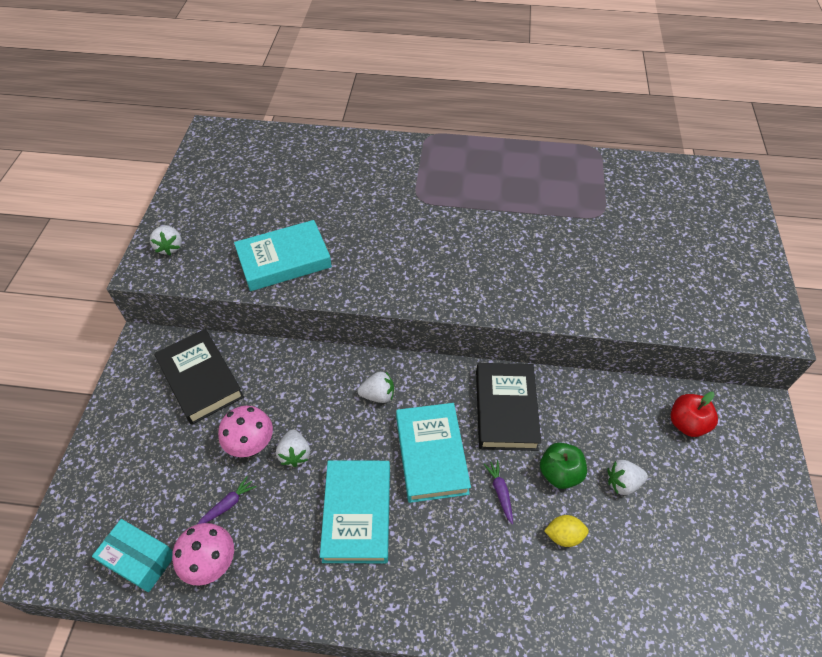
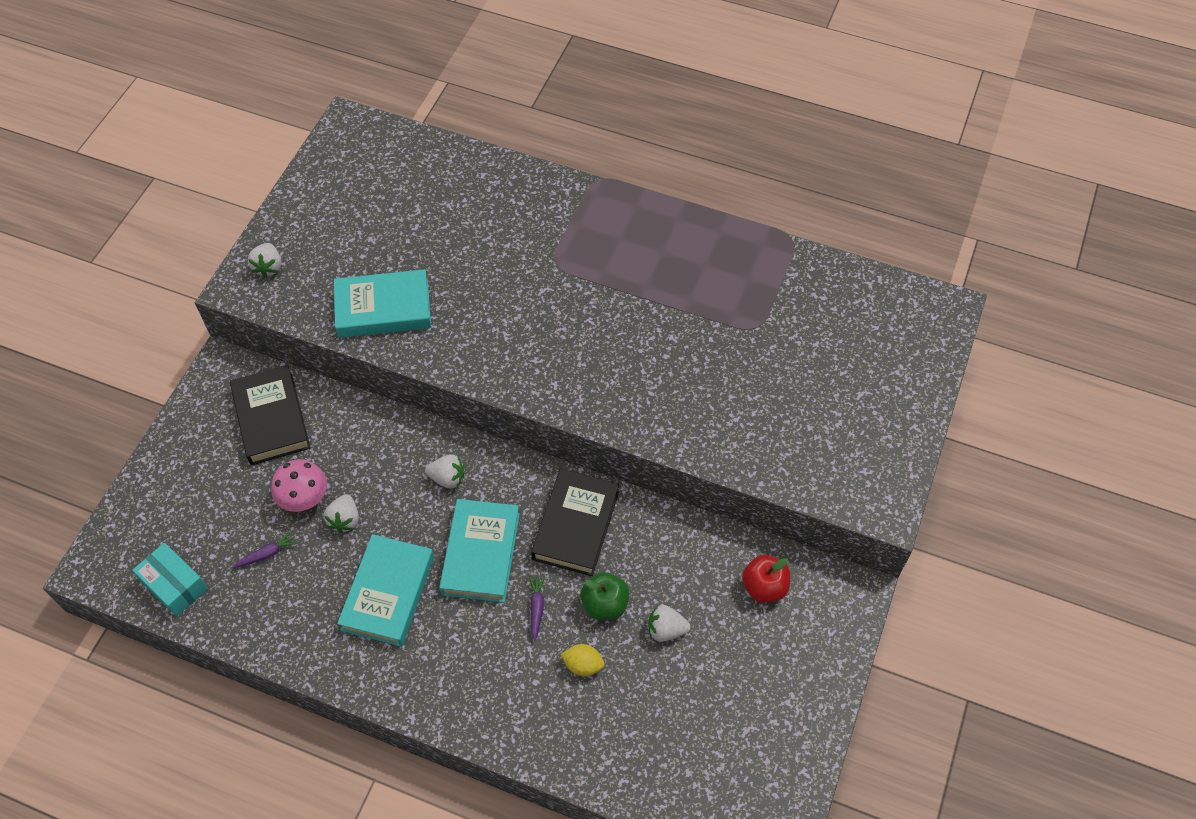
camera: 15 degrees right, 5 degrees up
(211, 562) = (238, 604): pink mushroom -> none

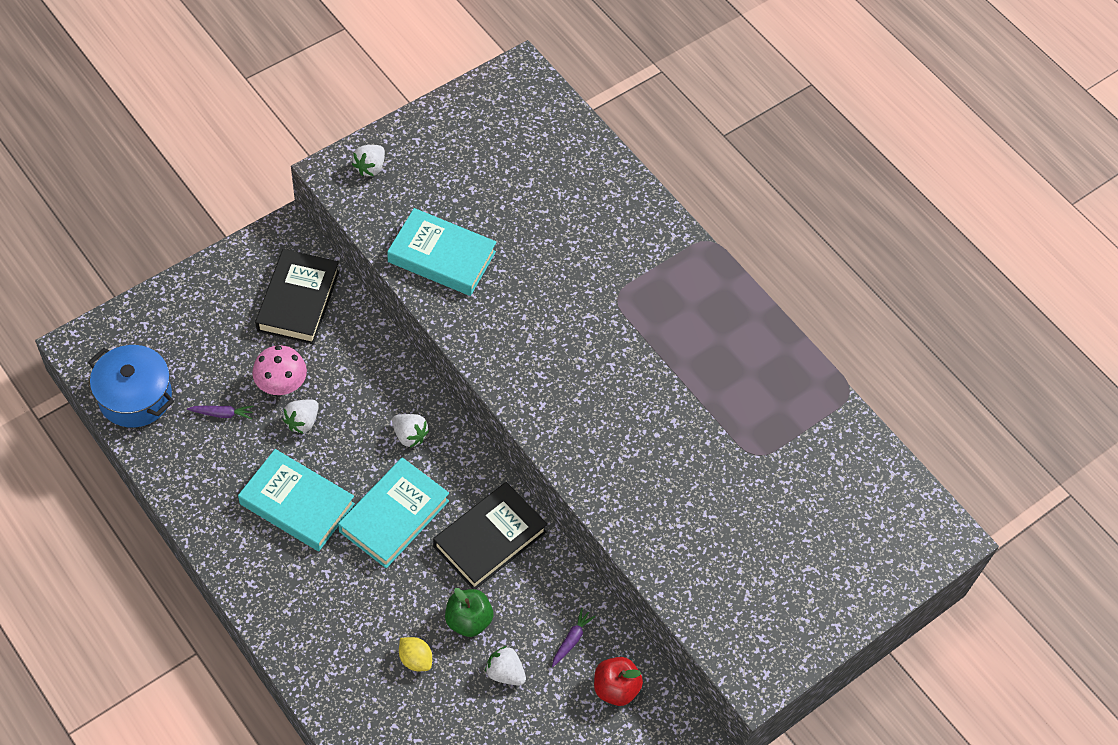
camera: 25 degrees right, 0 degrees up
(175, 585) = (135, 397): turquoise box -> blue pot
(388, 593) = (297, 504): turquoise book -> turquoise book turned 75 degrees clockwise
(536, 608) = (409, 589): purple carrot -> purple carrot (571, 640)

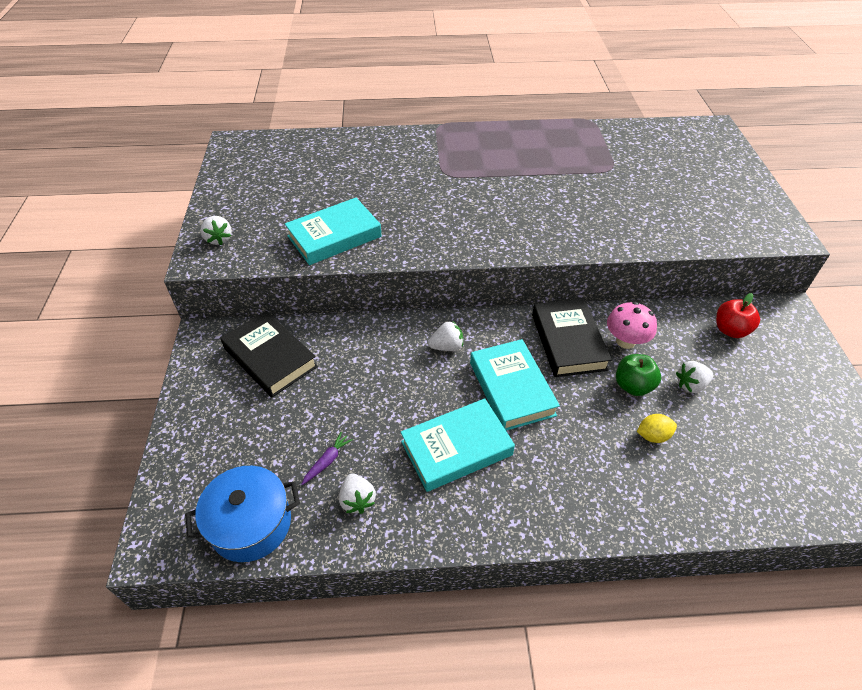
camera: 50 degrees left, 10 degrees down
(281, 385) = (335, 405): pink mushroom -> pink mushroom (625, 341)
(302, 422) = (381, 407): white strawberry -> white strawberry (357, 500)
(571, 640) = (679, 335): purple carrot -> none

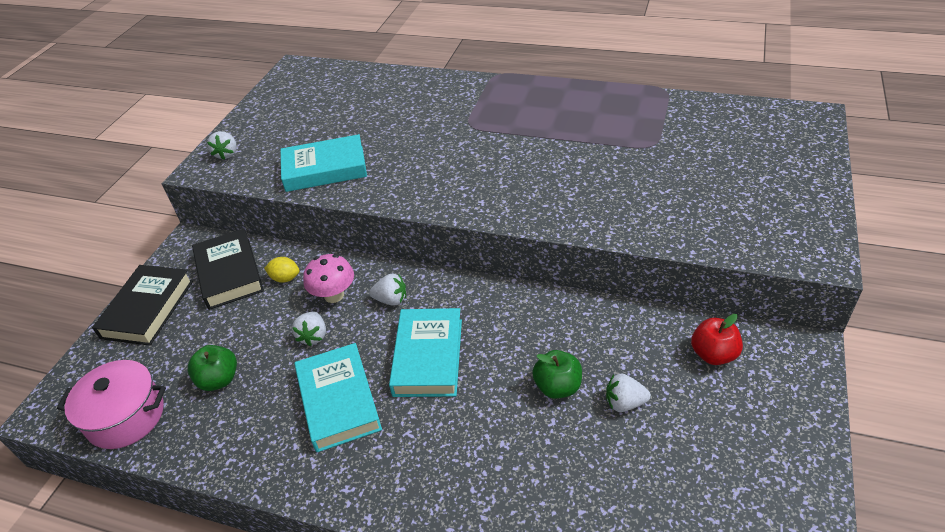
camera: 25 degrees right, 5 degrees down
(251, 524) = (126, 416): blue pot -> pink pot
(327, 461) = (219, 380): purple carrot -> green apple
(357, 500) = (222, 423): white strawberry -> white strawberry (313, 336)
(456, 448) = (338, 401): turquoise book -> turquoise book turned 75 degrees clockwise
(568, 342) = (517, 323): black book -> black book (148, 309)
(625, 341) = (580, 338): pink mushroom -> pink mushroom (334, 295)
(653, 436) = (545, 445): yellow lemon -> yellow lemon (285, 278)

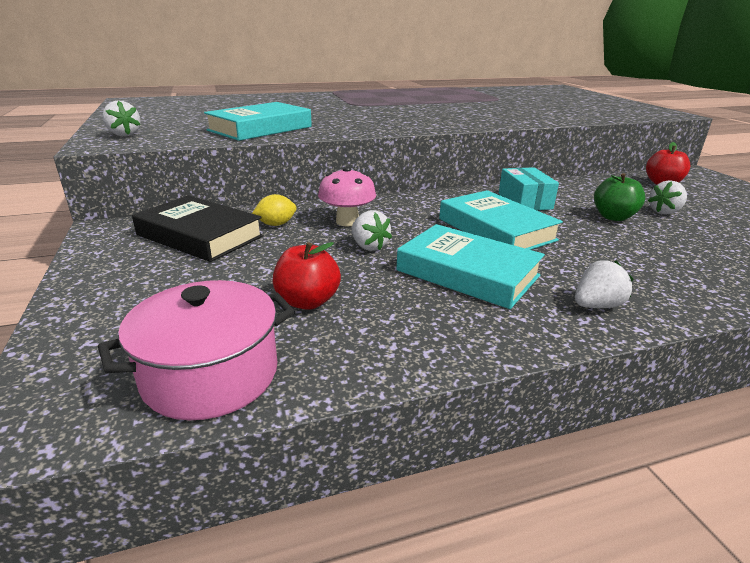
camera: 40 degrees left, 15 degrees down
(148, 309) = (113, 283): black book -> none
(219, 380) = (307, 301): green apple -> red apple
(391, 300) = (407, 212): white strawberry -> white strawberry (596, 306)
(511, 325) = (524, 201): none -> turquoise box

